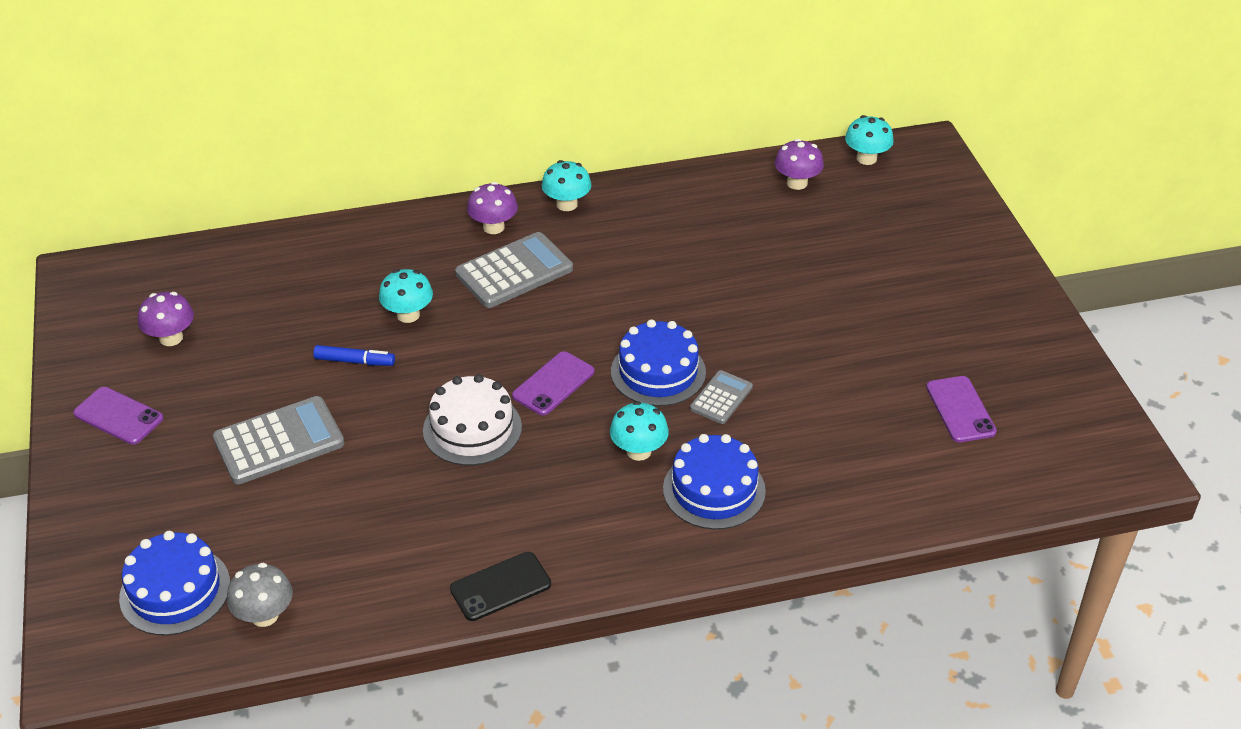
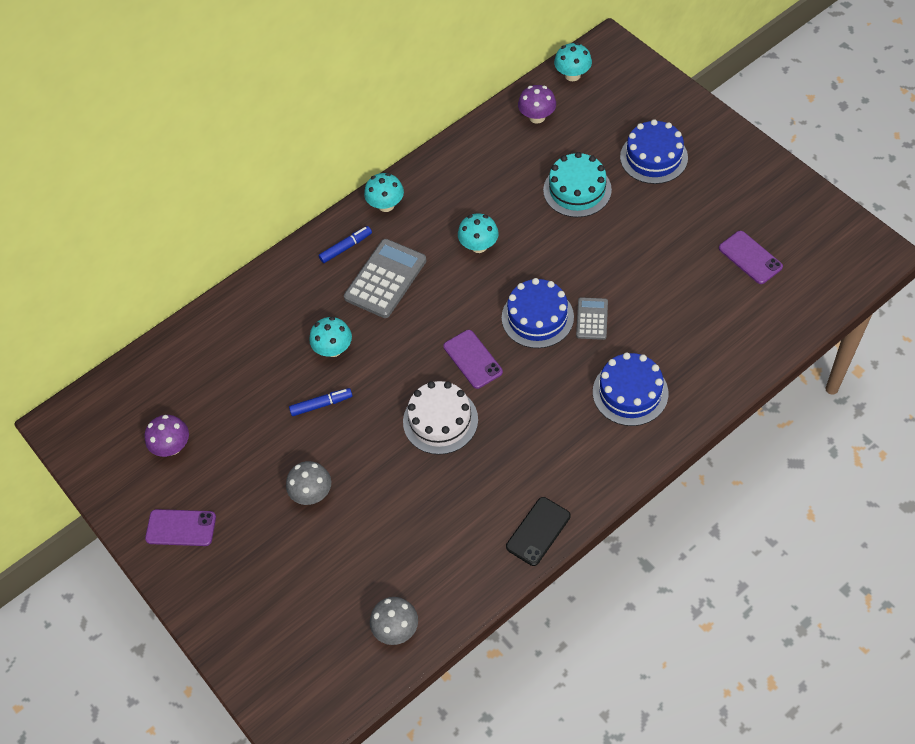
camera: 20 degrees left, 15 degrees up
(175, 590) = (322, 641): blue cake -> blue cake (653, 157)
(279, 441) = (312, 493): grey calculator -> grey mushroom
(493, 227) = (346, 247): purple mushroom -> blue marker
(553, 384) = (472, 359): purple phone -> purple phone turned 45 degrees counterclockwise
(638, 451) = (563, 386): turquoise mushroom -> turquoise mushroom (479, 246)
(794, 267) = (577, 190): none -> turquoise cake

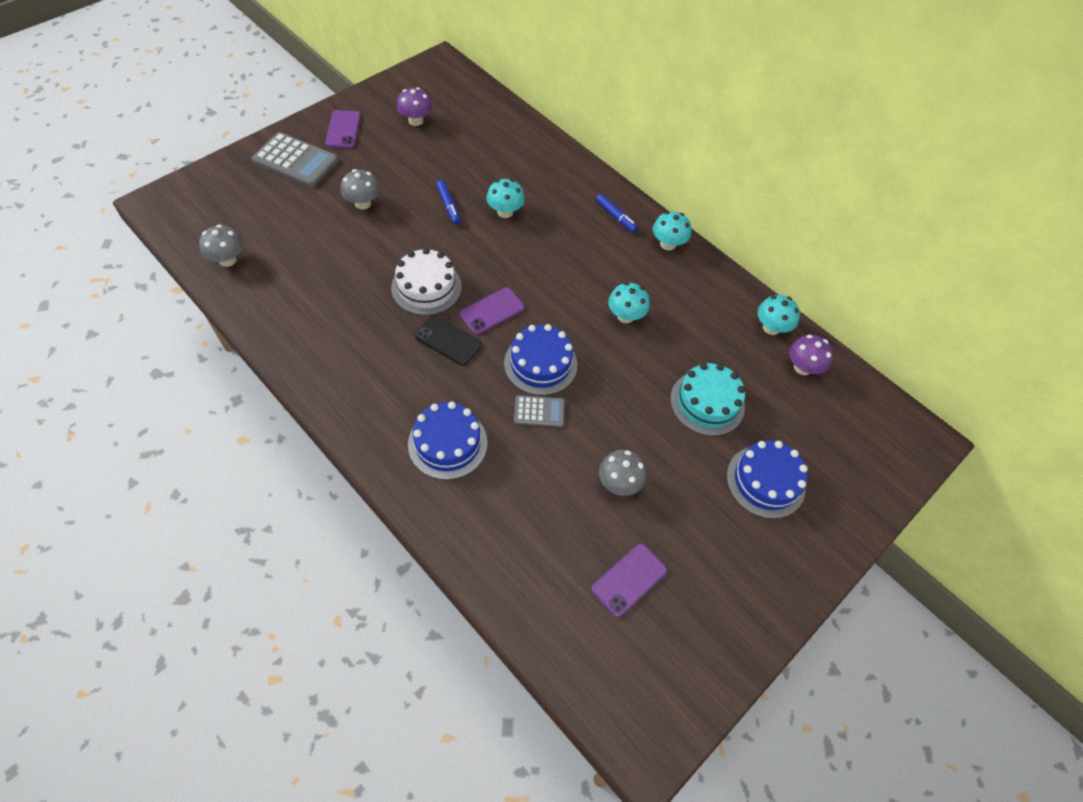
camera: 75 degrees right, 0 degrees up
(385, 279) = (582, 245): grey calculator -> grey calculator (295, 161)
(538, 531) = (301, 360): black phone -> black phone (448, 340)
(572, 75) = (871, 402): turquoise mushroom -> turquoise mushroom (771, 328)
(662, 260) = (619, 483): none -> grey mushroom

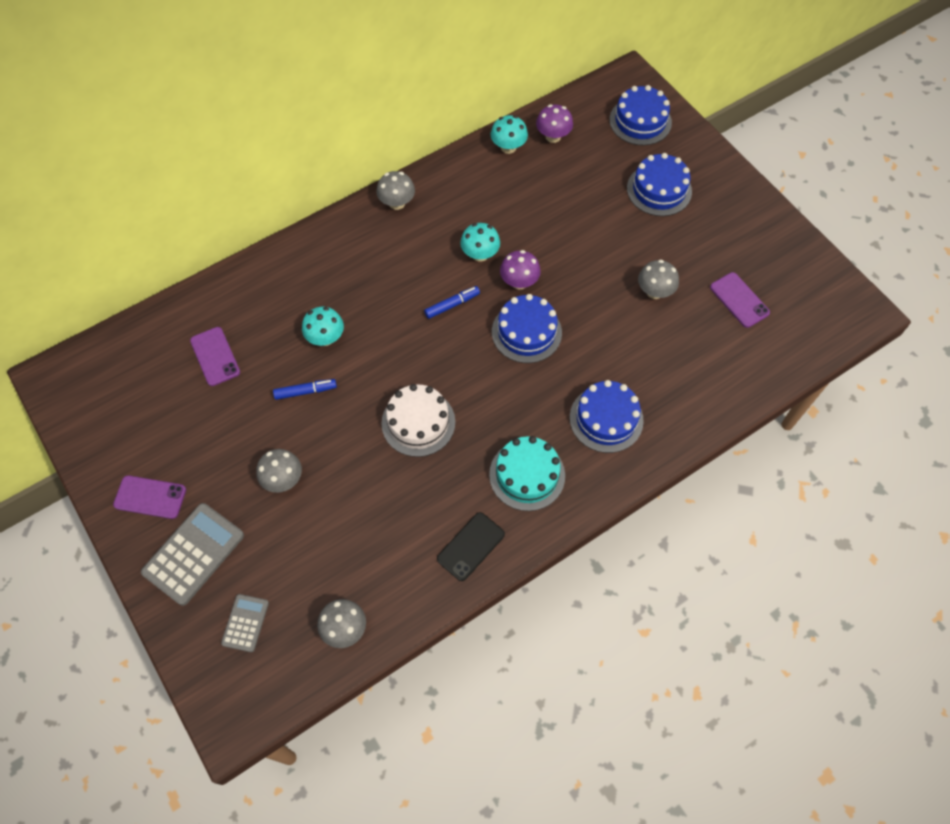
camera: 75 degrees left, 5 degrees up
(416, 121) = (155, 414): purple mushroom -> purple mushroom (519, 282)
(448, 340) = (489, 408): black phone -> black phone (470, 546)
(492, 311) = (458, 365): purple phone -> purple phone (215, 356)
(539, 411) = (578, 340): grey calculator -> grey calculator (245, 623)
(615, 217) = (352, 239): blue marker -> blue marker (452, 305)
(668, 244) = (397, 203): turquoise mushroom -> grey mushroom
(707, 402) = (581, 212): turquoise cake -> turquoise cake (527, 475)
(862, 455) = (640, 121): none -> blue cake

